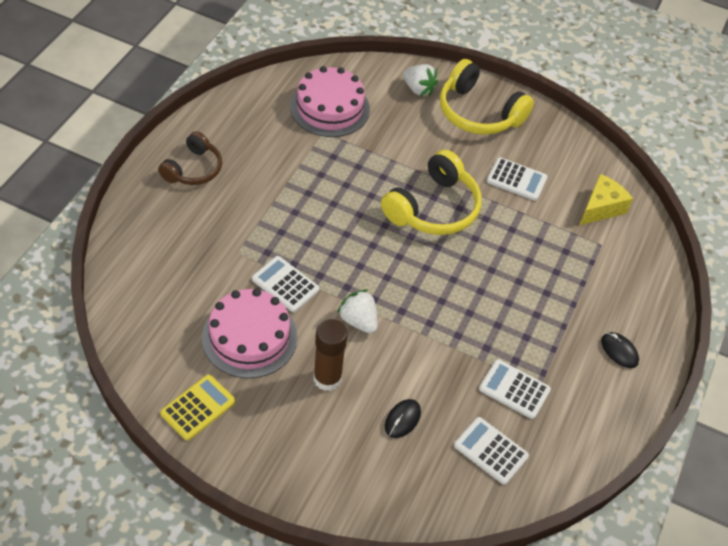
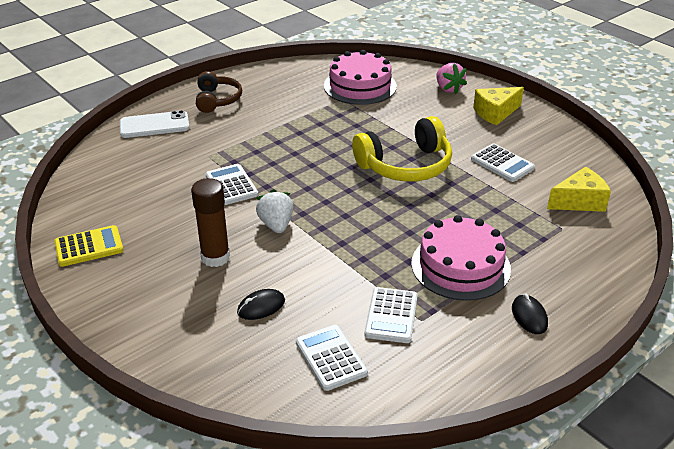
camera: 30 degrees right, 15 degrees down
(150, 225) = (154, 125): none -> white phone
(193, 169) = (217, 100): brown headphones -> brown headphones turned 60 degrees counterclockwise
(249, 337) = (172, 212): pink cake -> pink cake (460, 266)
(418, 89) = (448, 89): white strawberry -> pink strawberry
(478, 112) = (495, 113): yellow headphones -> yellow cheese
(514, 389) = (391, 315): white calculator -> white calculator turned 135 degrees counterclockwise

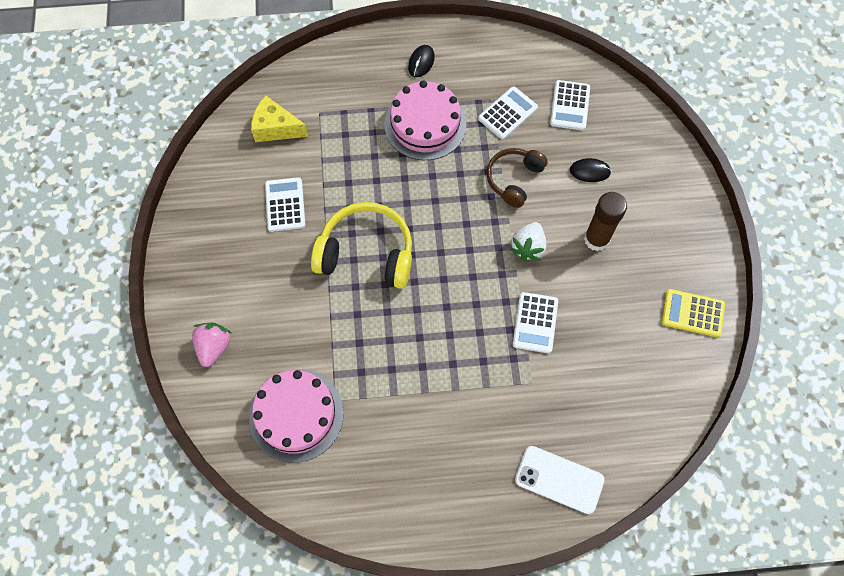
camera: 145 degrees left, 30 degrees up
(217, 100) = (466, 490): brown headphones -> brown headphones (514, 179)
(495, 113) = (214, 276): yellow cheese -> none

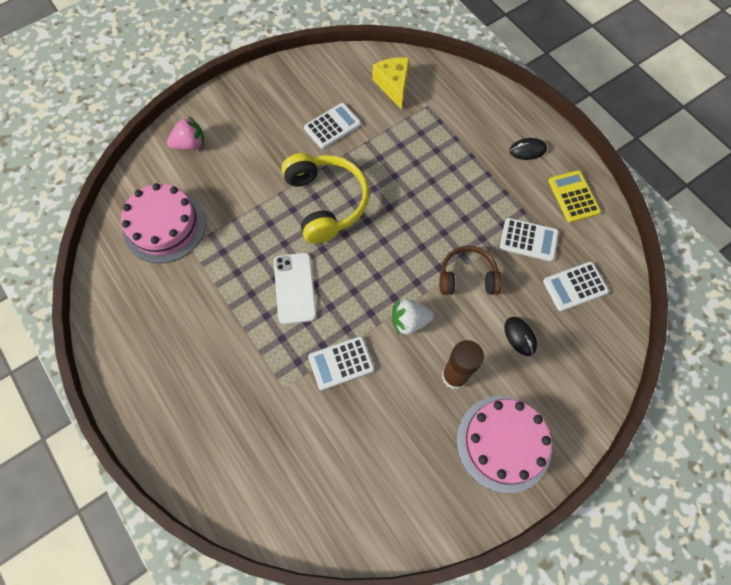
camera: 60 degrees right, 0 degrees up
(425, 124) = (471, 183): pink cake -> pink cake (503, 443)
(559, 479) = (206, 455): white phone -> white phone (295, 288)
(692, 313) = (434, 503): yellow calculator -> yellow calculator (573, 196)

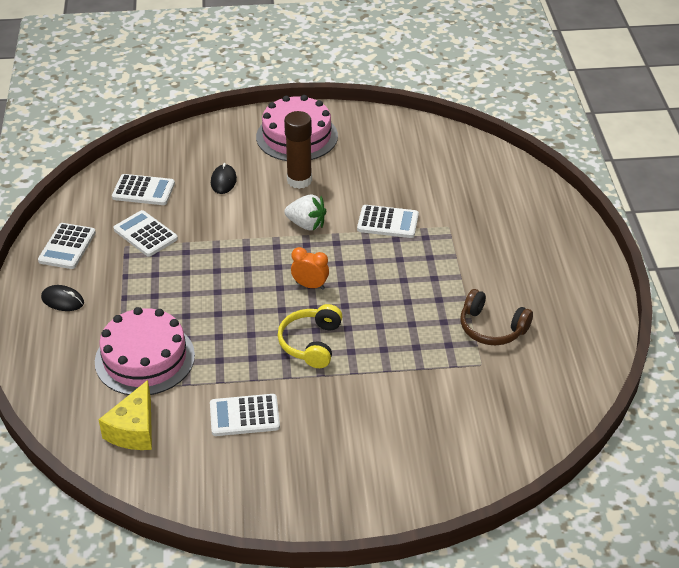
camera: 150 degrees left, 25 degrees down
(164, 226) = (501, 395): pink cake -> pink cake (145, 358)
(190, 144) = (429, 472): pink strawberry -> none
(295, 288) = (393, 287): white phone -> none
(325, 202) = (311, 343): yellow headphones -> yellow headphones, size x0.64
(361, 255) = (310, 285): none -> orange clock
(467, 277) = (228, 231): brown headphones -> brown headphones (492, 328)
(573, 196) = (67, 247): yellow calculator -> white calculator

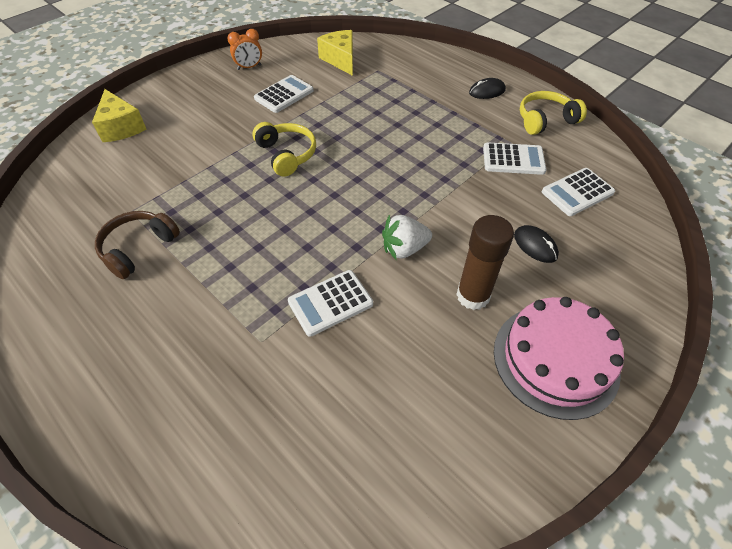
camera: 140 degrees right, 10 degrees up
(67, 247) = (545, 120): white calculator -> yellow headphones
(145, 358) = (386, 90): pink cake -> none
(310, 285) = (335, 195): orange clock -> orange clock (249, 67)
(440, 473) = (121, 127): none -> yellow cheese
(492, 328) = (138, 248): brown headphones -> brown headphones turned 45 degrees counterclockwise

